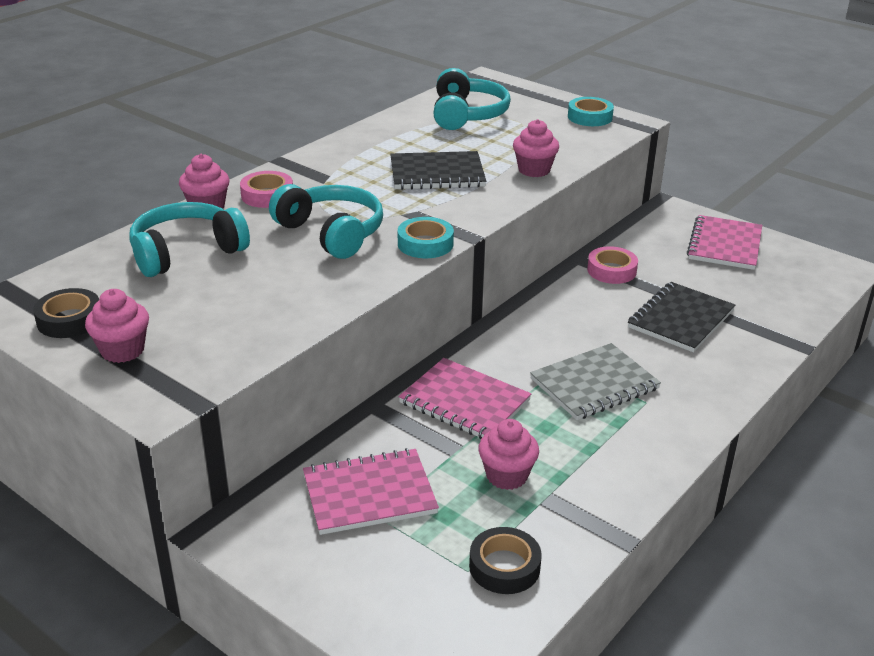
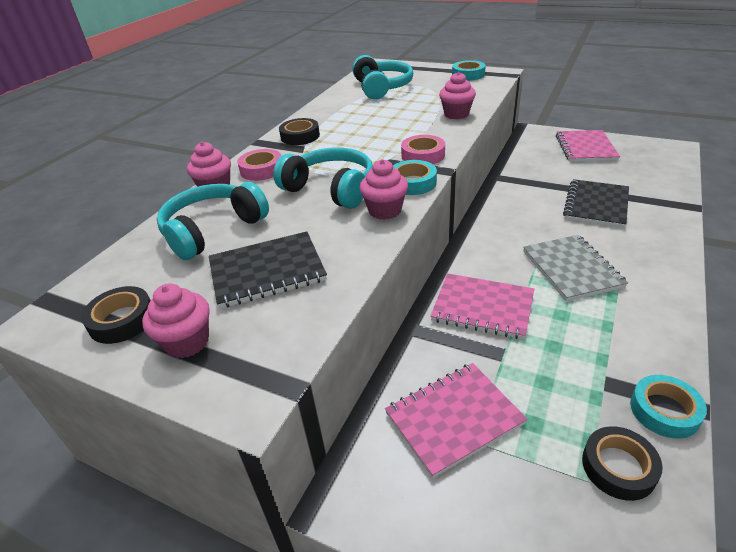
camera: 10 degrees left, 5 degrees up
(331, 162) = (300, 136): none -> black tape
(437, 173) = (386, 129): black notebook -> black notebook (267, 271)
(507, 476) = (559, 369): pink cupcake -> pink cupcake (385, 211)
(588, 534) = (664, 410): none -> turquoise tape
(594, 384) = (571, 269): grey notebook -> grey notebook turned 60 degrees counterclockwise
(611, 270) = (523, 180): pink tape -> pink tape (423, 155)

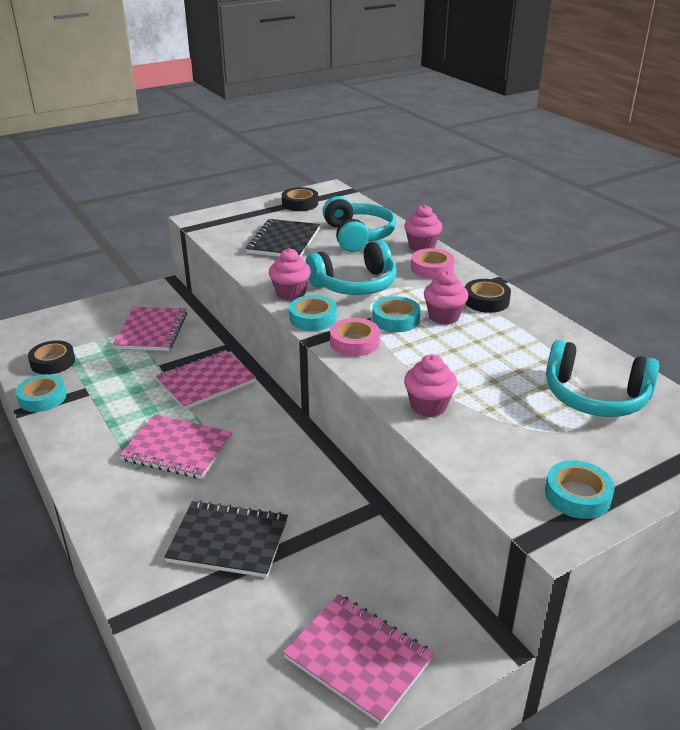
camera: 120 degrees right, 5 degrees down
(187, 342) = (257, 214): pink cupcake -> pink cupcake (444, 317)
(369, 154) = (395, 319): none -> turquoise tape
(571, 269) = (177, 449): grey notebook -> pink notebook
(596, 205) = (228, 541): black notebook -> black notebook turned 45 degrees counterclockwise

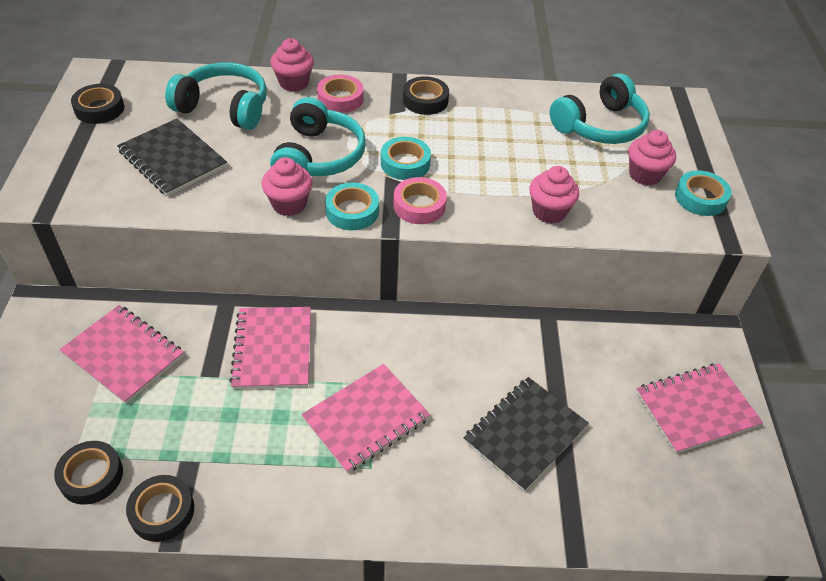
camera: 60 degrees left, 15 degrees up
(42, 398) = (162, 511): turquoise tape -> black tape
(444, 317) = (427, 135): pink cupcake -> pink cupcake (644, 175)

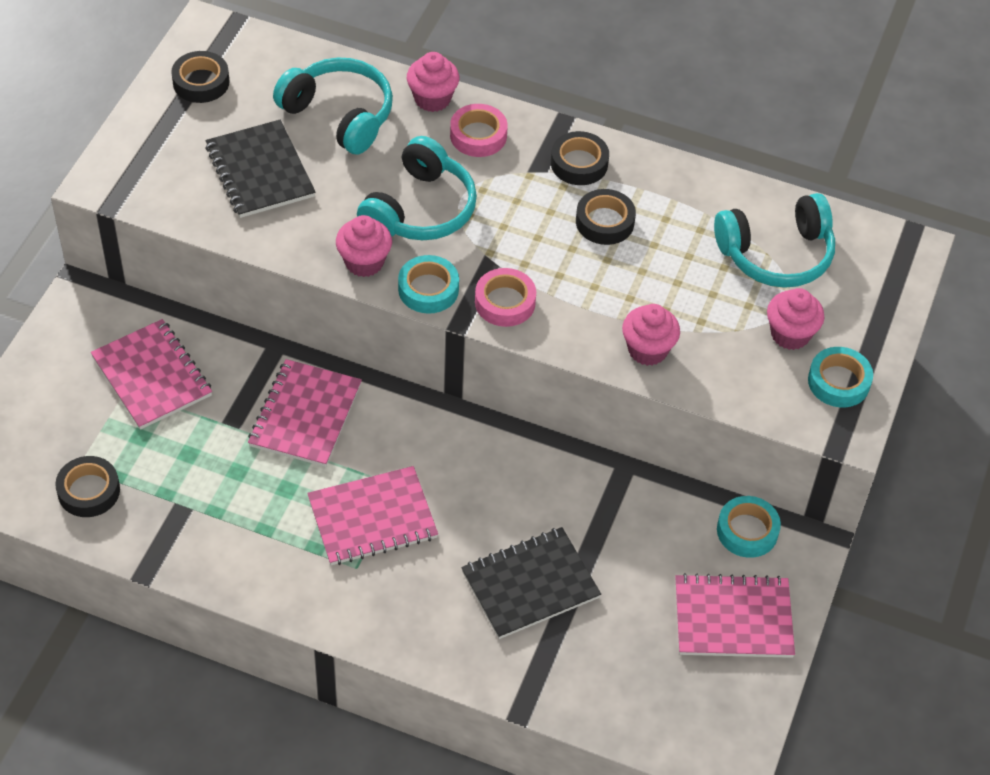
camera: 20 degrees right, 5 degrees up
(162, 511) = (144, 545): black tape -> black tape (604, 222)
(405, 163) = (514, 244): turquoise tape -> turquoise tape (747, 531)

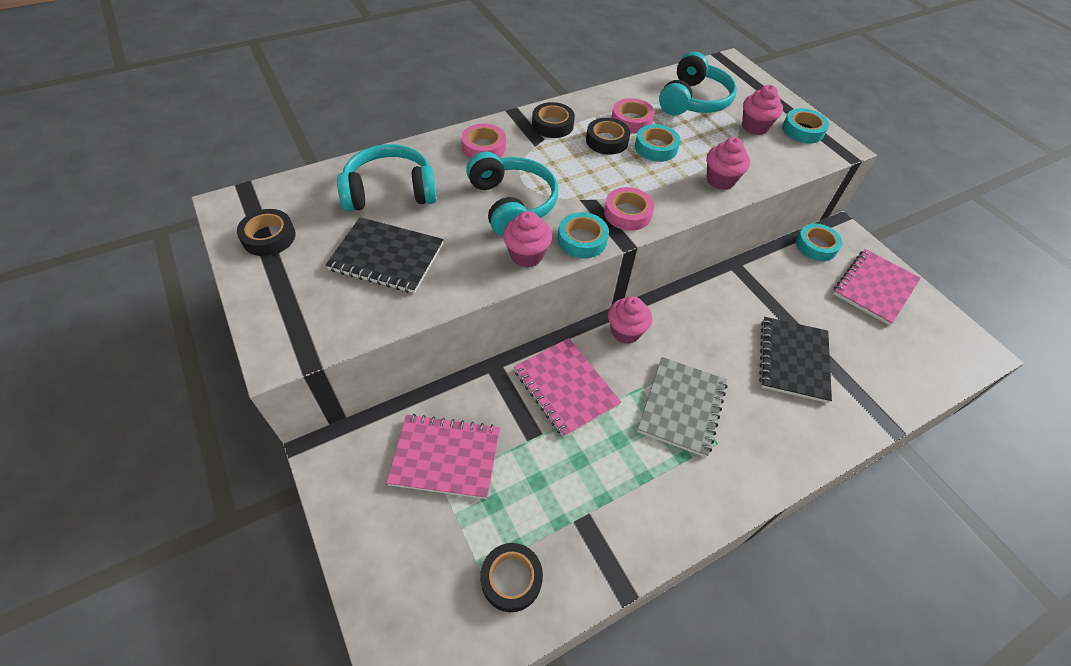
camera: 50 degrees left, 0 degrees up
(372, 518) = (682, 407): pink notebook -> grey notebook
(432, 99) = (431, 147): pink cupcake -> pink cupcake (625, 331)
(641, 268) = (656, 147): none -> turquoise tape
(667, 222) = (631, 120): none -> pink tape

